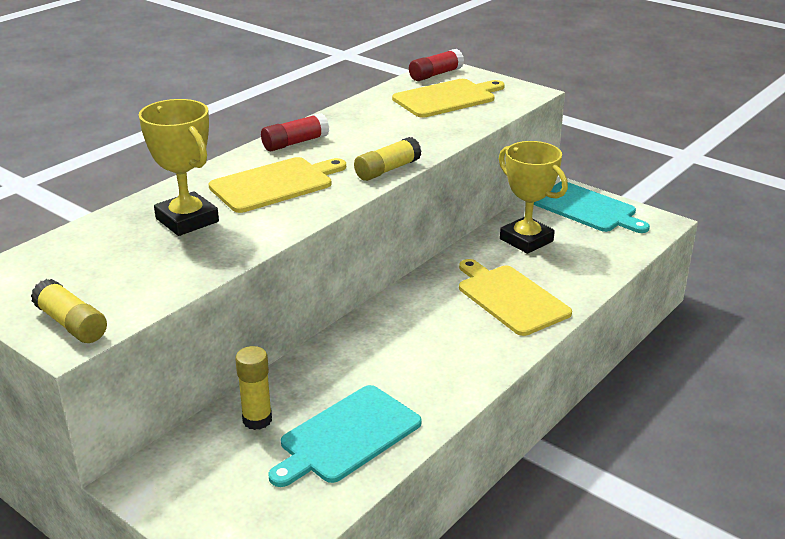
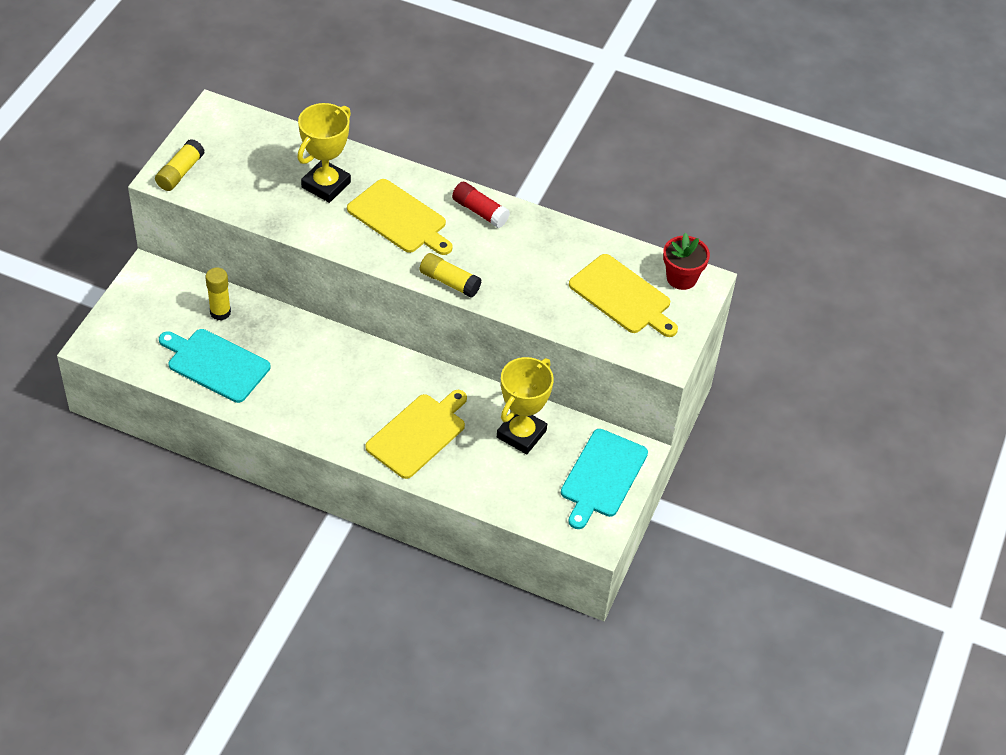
camera: 70 degrees right, 20 degrees up
(435, 74) = (681, 278): red glue stick -> red flower pot

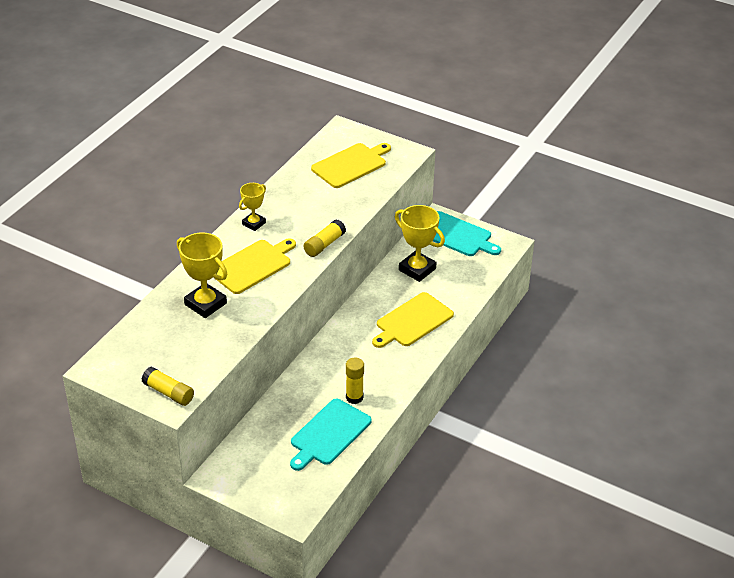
camera: 80 degrees left, 10 degrees down
(220, 312) = (272, 429): yellow glue stick -> yellow glue stick (354, 397)
(418, 434) = (412, 321): yellow cutting board -> yellow cutting board turned 90 degrees counterclockwise
(479, 211) = (254, 223): red glue stick -> yellow trophy
(681, 278) = (337, 137): red flower pot -> none

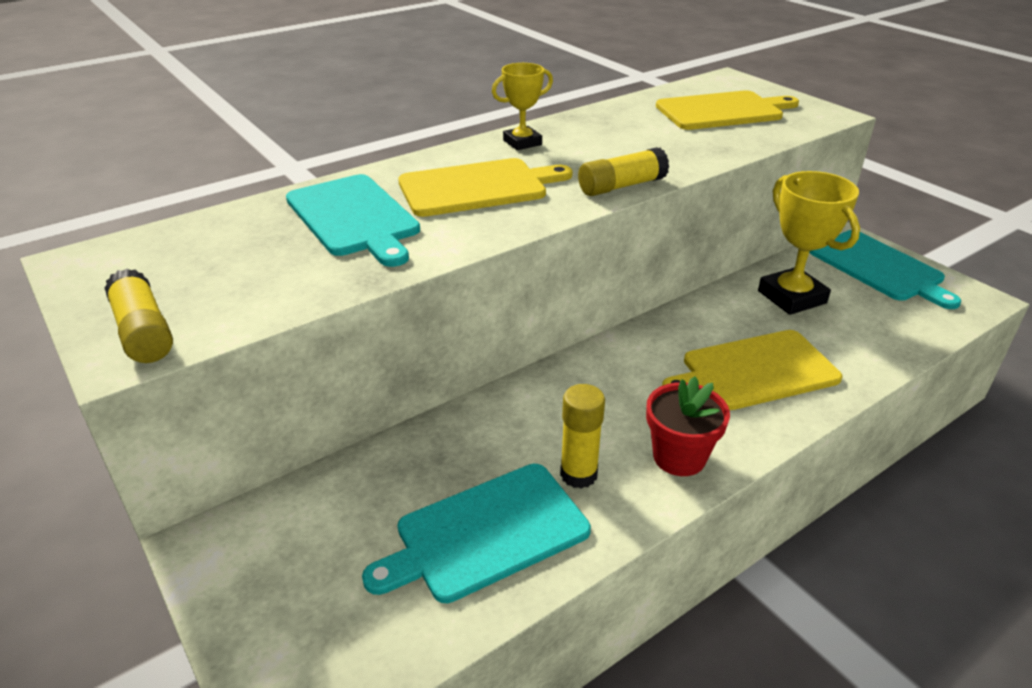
camera: 25 degrees right, 5 degrees down
(205, 304) = (354, 217): yellow trophy -> turquoise cutting board
(394, 376) = (679, 457): none -> red flower pot

